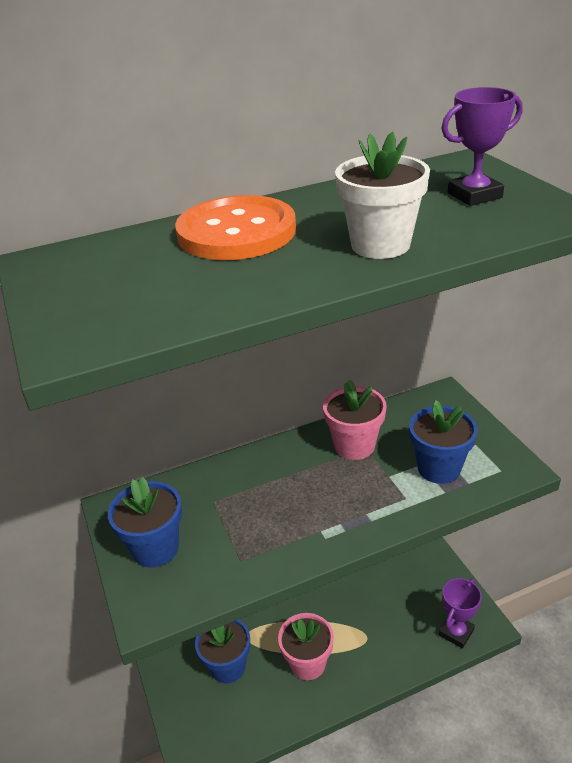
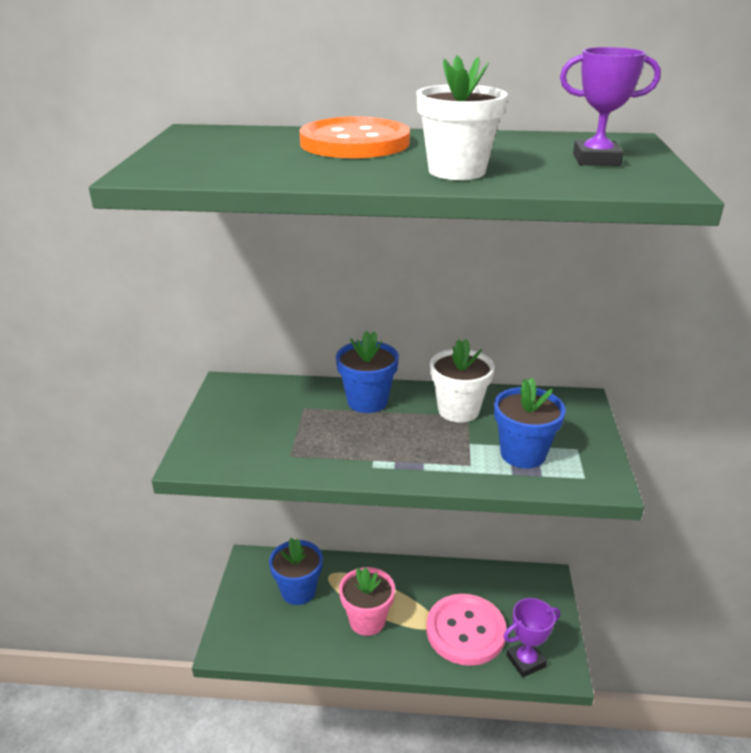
camera: 25 degrees right, 5 degrees down
(155, 548) = (233, 422): blue flower pot -> blue flower pot (367, 401)
(354, 445) = (458, 410): pink flower pot -> white flower pot
(394, 630) = (465, 631): none -> pink button

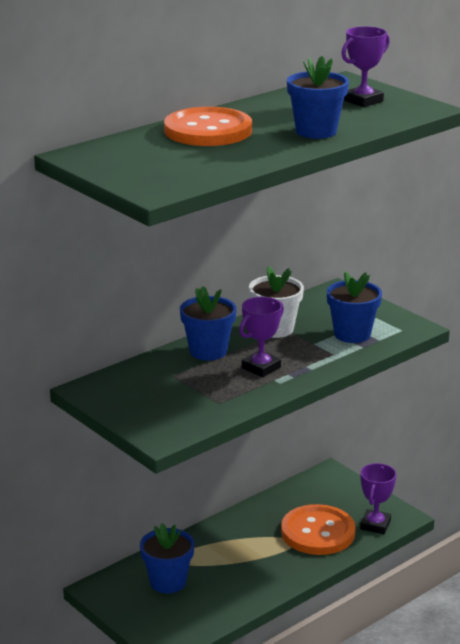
camera: 45 degrees left, 5 degrees down
(367, 620) = (245, 567): pink flower pot -> none
(382, 441) = (261, 368): none -> purple trophy
(457, 171) = (316, 131): white flower pot -> blue flower pot
(465, 631) = (318, 532): pink button -> orange button

